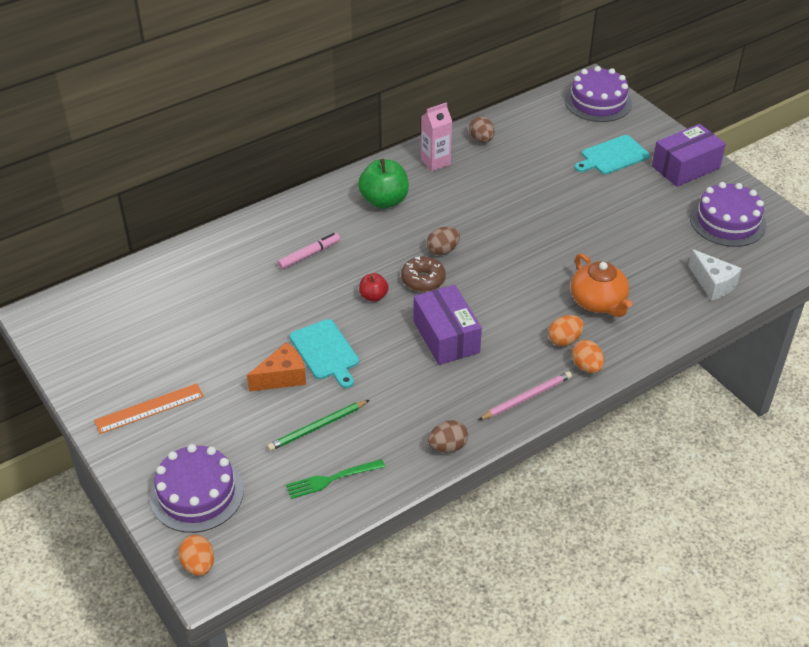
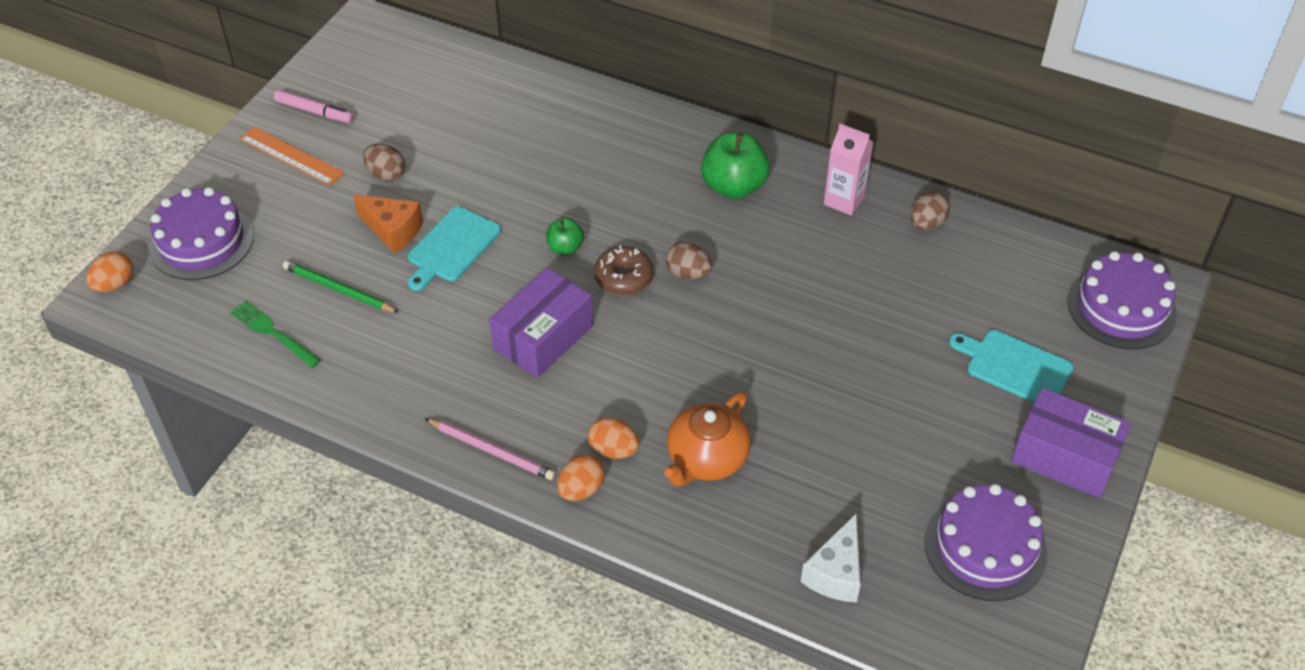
camera: 60 degrees right, 5 degrees up
(309, 255) = (593, 167): pink marker -> pink marker (314, 112)
(373, 296) = (565, 248): red apple -> green apple
(448, 446) = (372, 409): brown egg -> brown egg (386, 174)

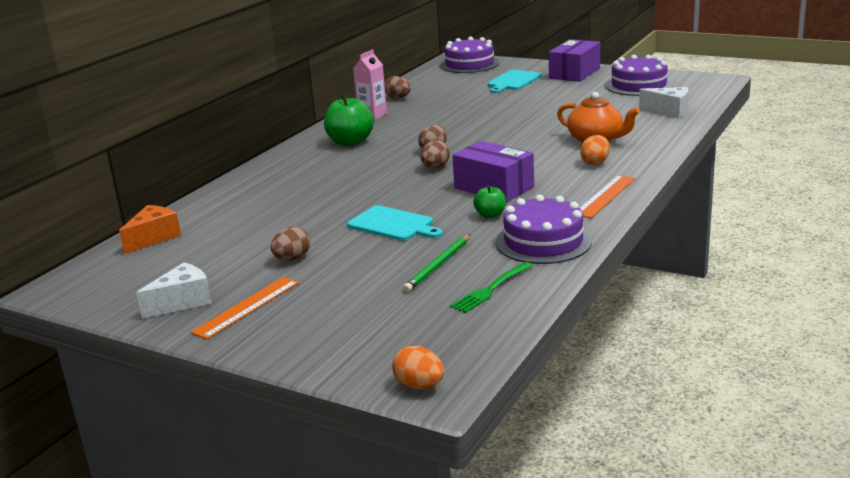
camera: 85 degrees left, 25 degrees down
(201, 241) = (362, 341): purple cake -> purple cake (543, 242)
(314, 112) = (183, 302): pink marker -> white cheese
(393, 230) = (368, 249): orange cheese -> orange cheese (154, 238)
(492, 451) = (605, 196): pink pencil -> orange ruler
(565, 248) = (401, 186): green apple -> green apple (490, 215)
(581, 489) = (631, 169): orange egg -> none
(623, 278) = (435, 167): brown donut -> brown egg

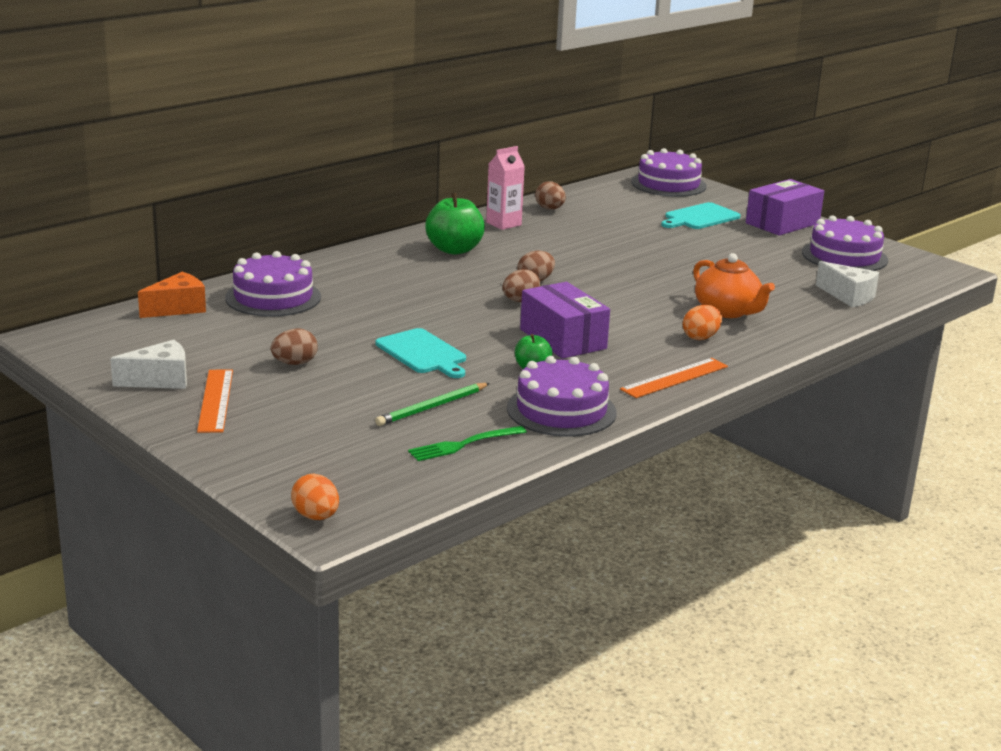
camera: 15 degrees right, 0 degrees up
(231, 210) = (273, 297): none -> purple cake
(247, 307) = (215, 400): orange ruler -> orange ruler turned 60 degrees counterclockwise

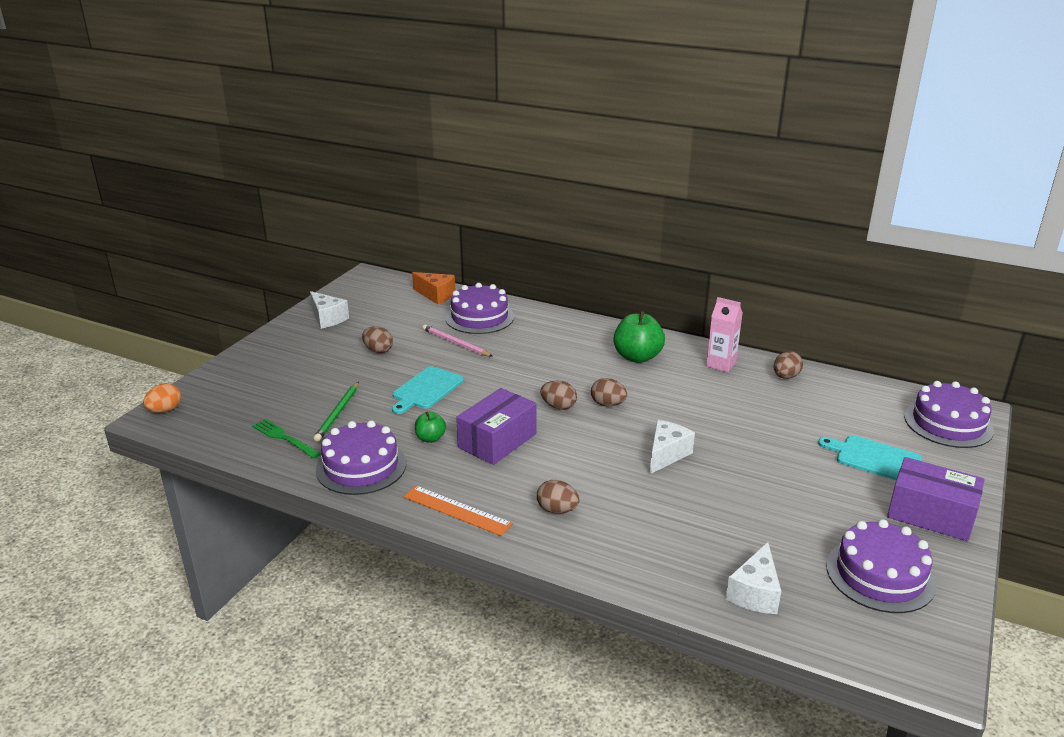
camera: 70 degrees right, 5 degrees up
(215, 400) = (309, 341): orange ruler -> none
(326, 320) = (455, 343): none -> pink pencil
(432, 407) = (338, 413): green pencil -> green pencil turned 105 degrees counterclockwise
(642, 279) = (666, 454): none -> white cheese
(701, 337) = (557, 510): orange egg -> brown egg
(728, 311) = (634, 516): orange teapot -> none

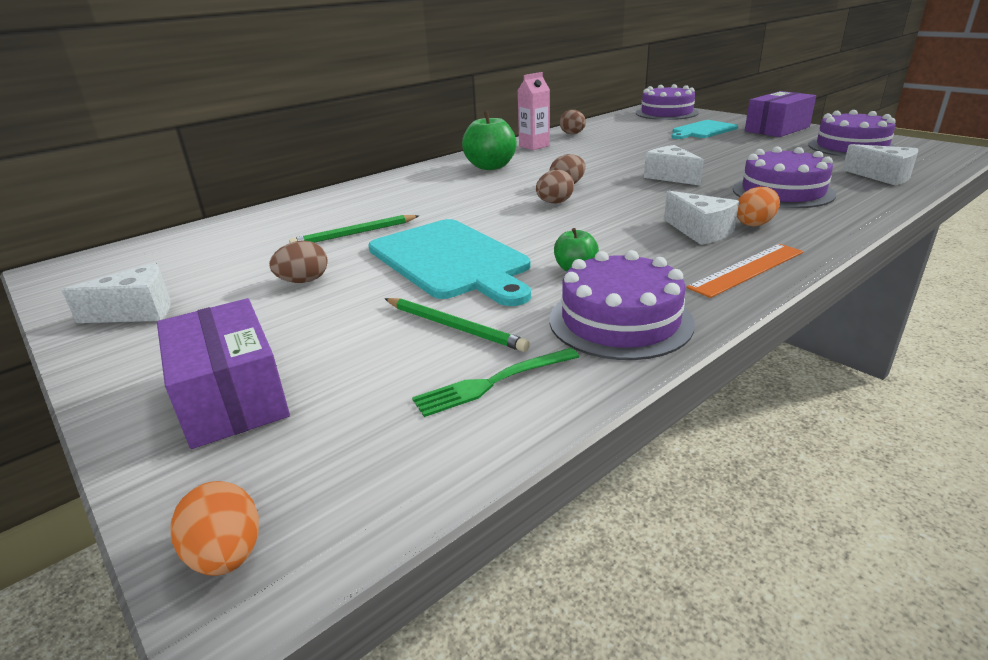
camera: 65 degrees left, 0 degrees up
(426, 389) = (451, 260): turquoise cutting board -> turquoise cutting board, size x1.64
(436, 295) = (210, 232): orange cheese -> none
(455, 343) = (354, 234): pink pencil -> green pencil
(479, 317) = (310, 216): purple cake -> purple cake (782, 192)
(497, 441) = (604, 235): purple box -> purple box (231, 397)
(524, 484) = (700, 232): none -> white cheese
(557, 510) = (754, 224): brown egg -> orange egg

